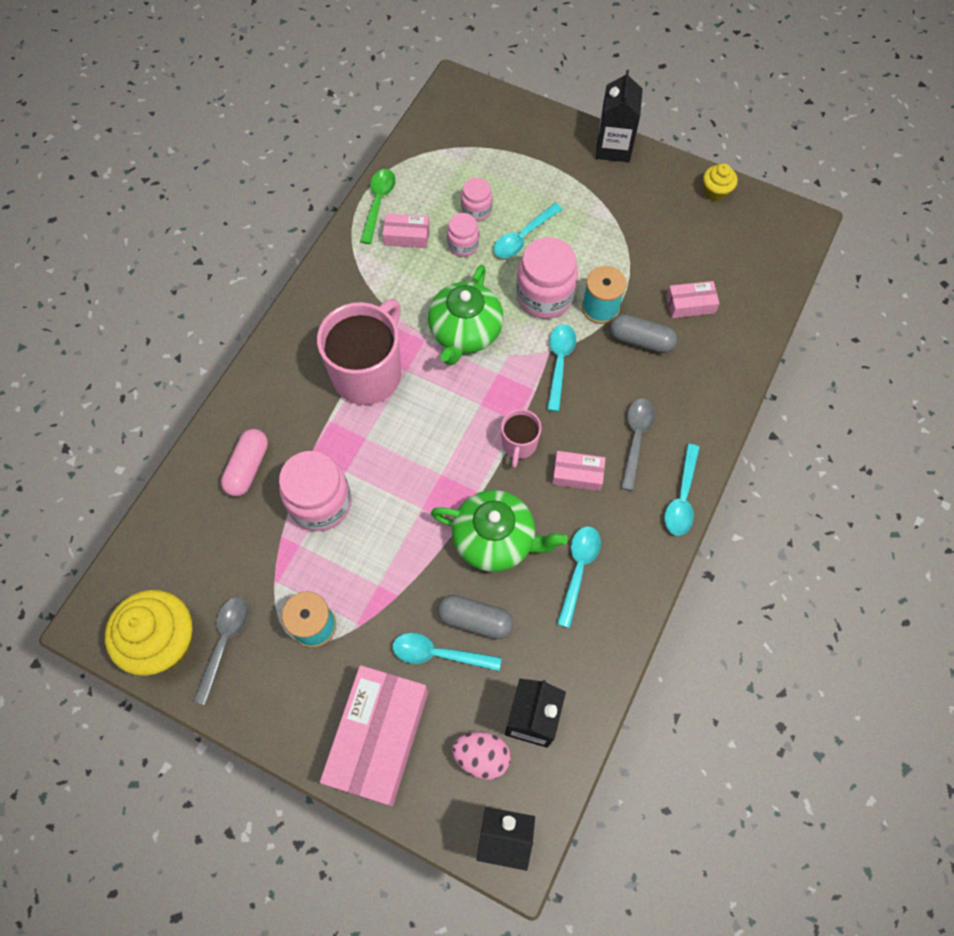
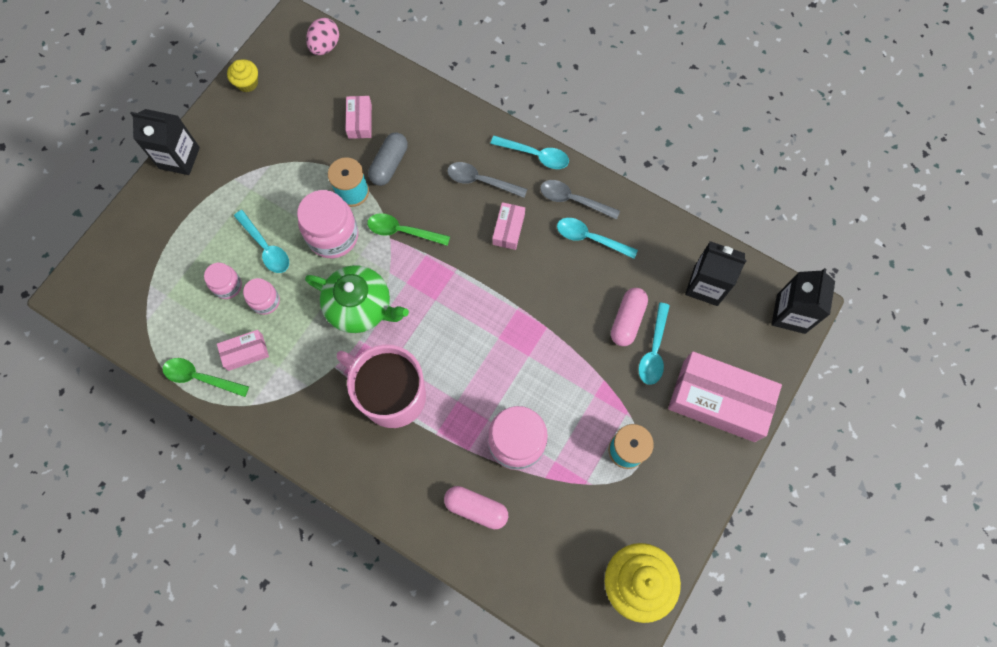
camera: 85 degrees left, 5 degrees up
(225, 643) = (638, 527): grey spoon -> grey spoon (573, 200)
(407, 236) = (245, 352): pink box -> pink box turned 60 degrees clockwise
(475, 620) = (627, 320): grey capsule -> pink capsule
(481, 756) = (733, 324): pink egg -> pink egg (325, 46)
(495, 539) = (560, 298): green teapot -> none
(519, 444) = (477, 272): pink mug -> none
(559, 363) = (402, 231): turquoise spoon -> green spoon

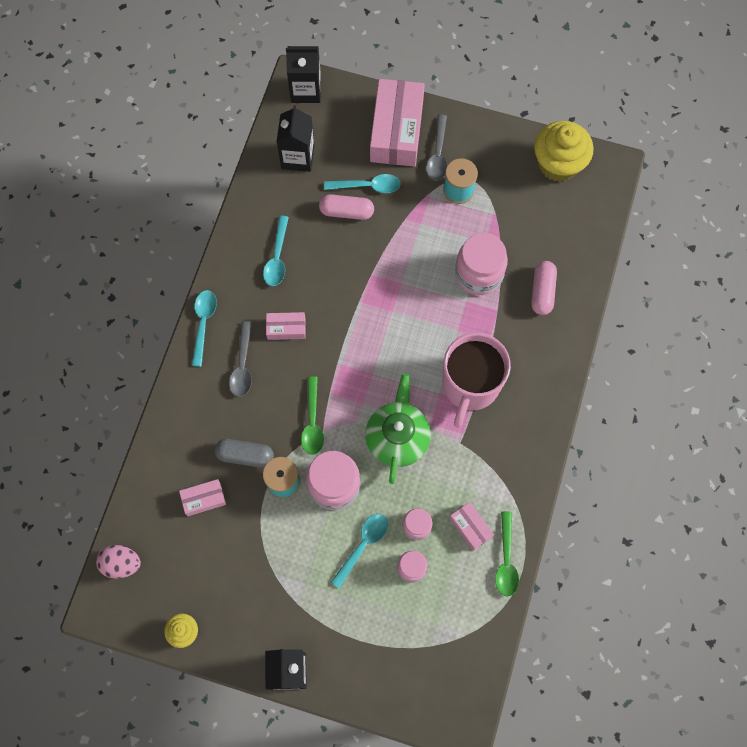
camera: 105 degrees left, 0 degrees up
(573, 200) = (242, 280): grey spoon -> grey spoon (438, 154)

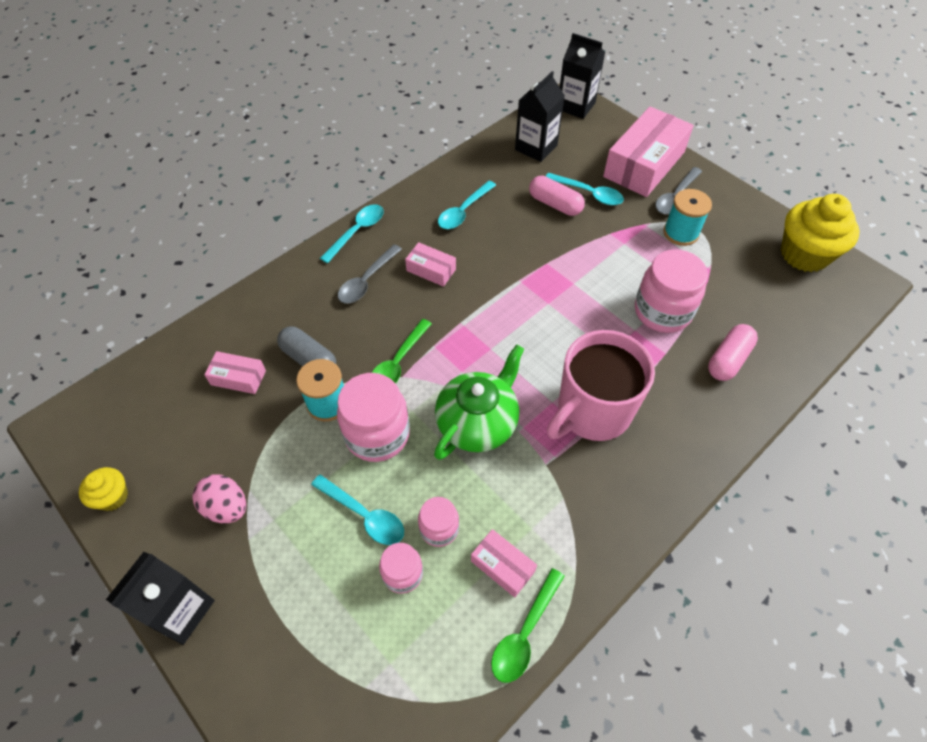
camera: 30 degrees right, 15 degrees down
(121, 564) = (114, 395): pink egg -> pink egg (226, 507)
(363, 545) = (364, 515): turquoise spoon -> turquoise spoon turned 60 degrees clockwise
(470, 527) = (502, 566): pink box -> pink box turned 45 degrees counterclockwise

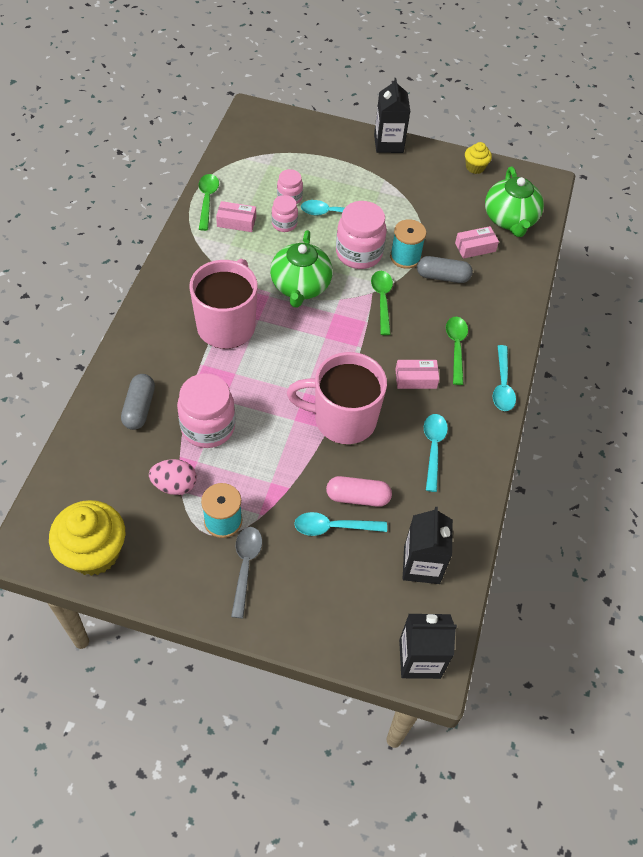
camera: 145 degrees right, 0 degrees up
(161, 394) = (510, 219): none -> green teapot
(226, 507) = (410, 187): pink egg -> pink egg (175, 485)
(366, 281) = (456, 347): grey spoon -> green spoon
(527, 265) = (342, 419): none -> pink mug
(644, 164) = (297, 599): pink box -> none
(728, 359) = (139, 408): pink capsule -> grey capsule

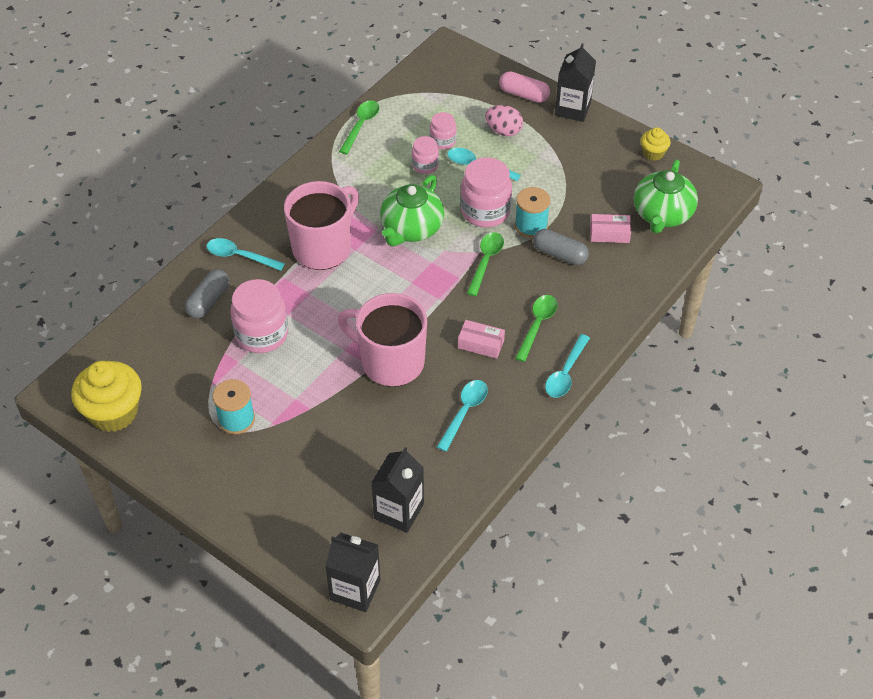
camera: 25 degrees right, 5 degrees down
(175, 485) = (208, 376): pink egg -> pink egg (503, 131)
(236, 222) = (379, 152): pink box -> none
(245, 566) = (237, 463): grey spoon -> none
(333, 527) = (333, 454): turquoise spoon -> turquoise spoon (239, 256)
(358, 497) = (369, 435): pink capsule -> pink capsule (524, 95)

